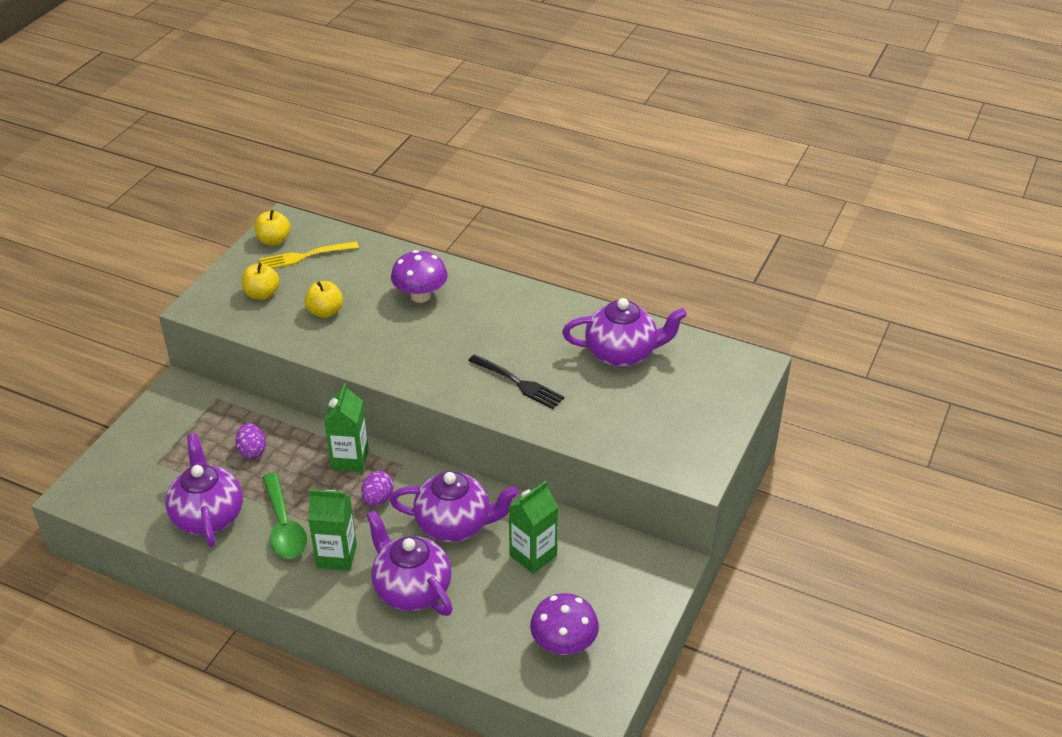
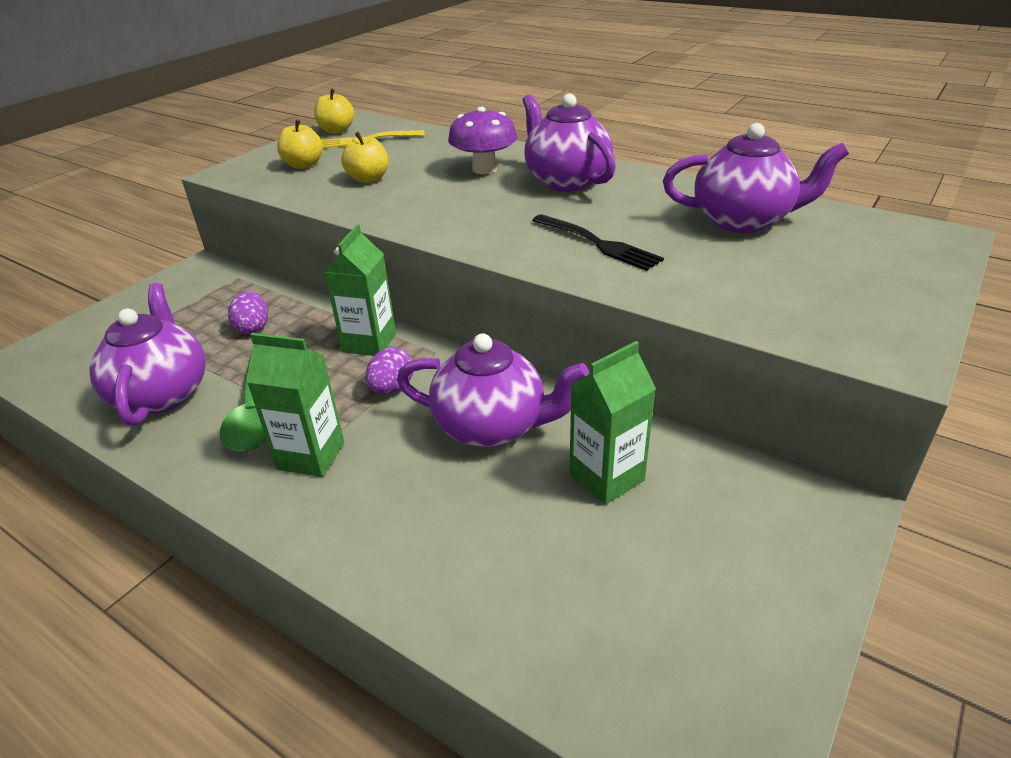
camera: 10 degrees right, 5 degrees down
(411, 589) = (407, 512): purple teapot -> purple teapot (566, 181)
(563, 644) = (657, 633): purple mushroom -> none

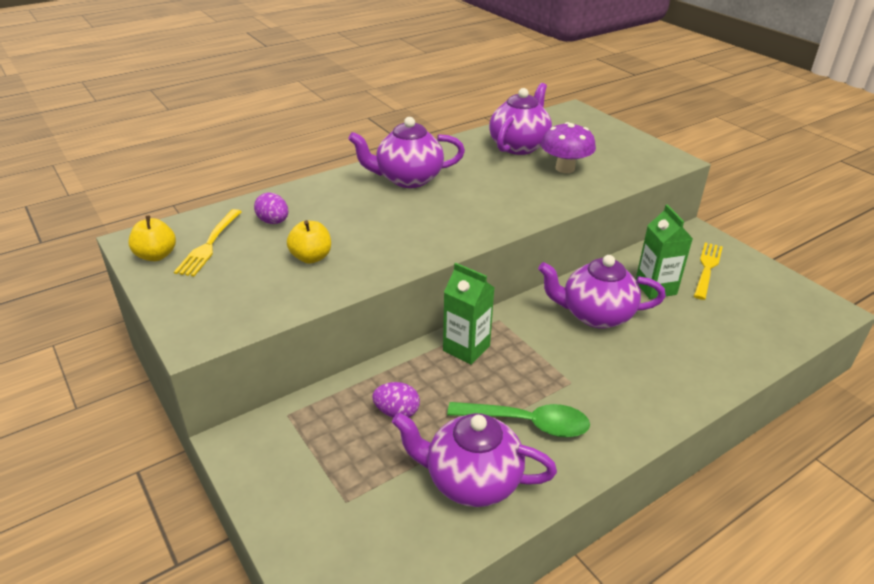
camera: 70 degrees left, 0 degrees up
(303, 165) = (233, 287): yellow apple -> none
(311, 456) = (593, 399): green carton -> none
(392, 388) = (533, 348): purple egg -> purple egg (273, 222)
(484, 169) = (351, 203): purple mushroom -> purple mushroom (565, 168)
(492, 426) = (595, 315): purple teapot -> purple teapot turned 120 degrees counterclockwise
(597, 243) = (513, 194): black fork -> none
(721, 536) = (707, 269): none -> yellow fork

